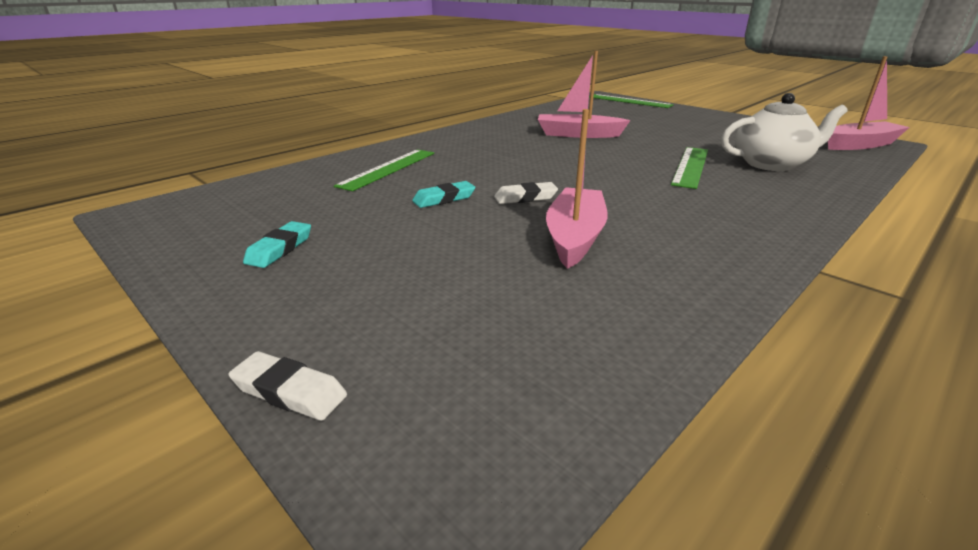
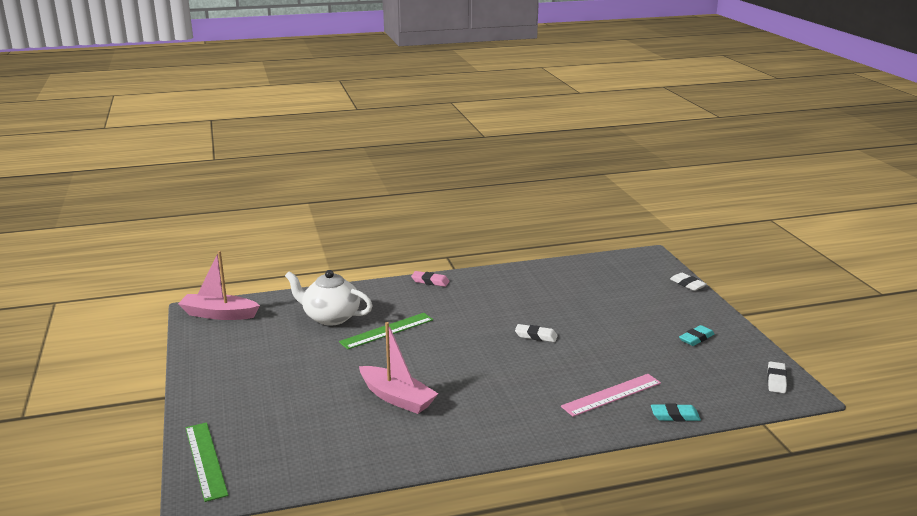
camera: 150 degrees left, 5 degrees down
(162, 221) = (776, 380): none -> white eraser
(388, 169) = (611, 395): green ruler -> pink ruler
(444, 199) = (588, 349): turquoise eraser -> turquoise eraser (675, 416)
(574, 237) = (539, 305): pink boat -> none
(791, 229) = (430, 281): none -> pink eraser

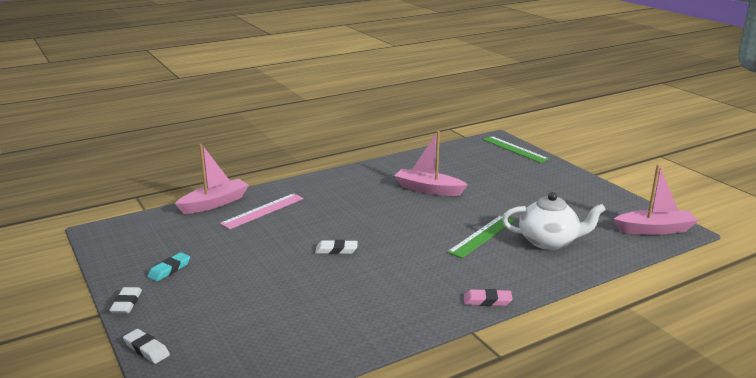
camera: 165 degrees right, 0 degrees up
(675, 416) = (214, 203): turquoise eraser -> pink boat
(776, 380) = (112, 239): white eraser -> white eraser (126, 303)

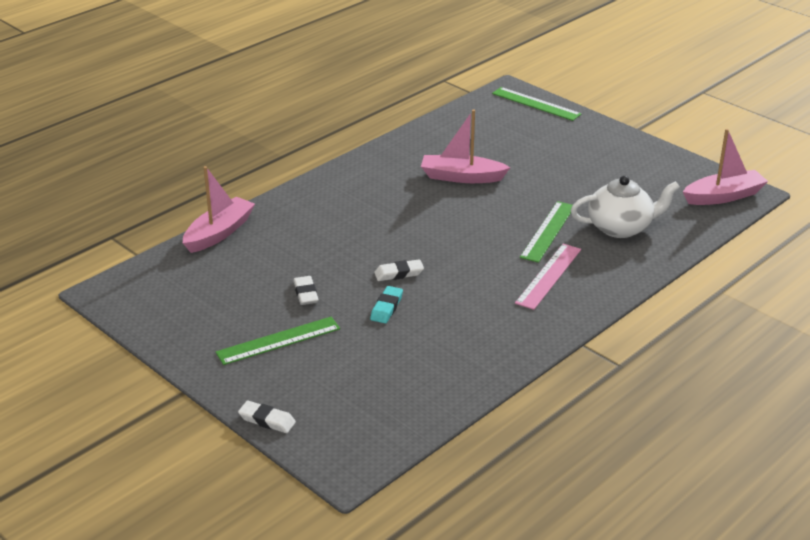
camera: 15 degrees left, 10 degrees up
(126, 303) = (207, 374): white eraser -> white eraser (305, 293)
(169, 270) = (226, 327): turquoise eraser -> turquoise eraser (386, 308)
(203, 286) = (278, 341): none -> green ruler
(263, 211) = (284, 235): pink ruler -> pink ruler (548, 276)
(487, 301) = (585, 308): pink eraser -> none

